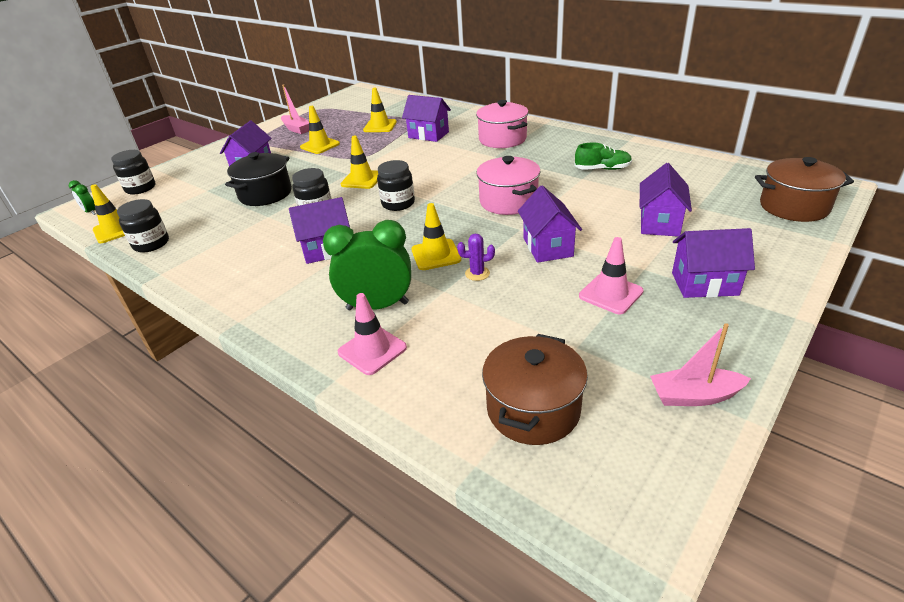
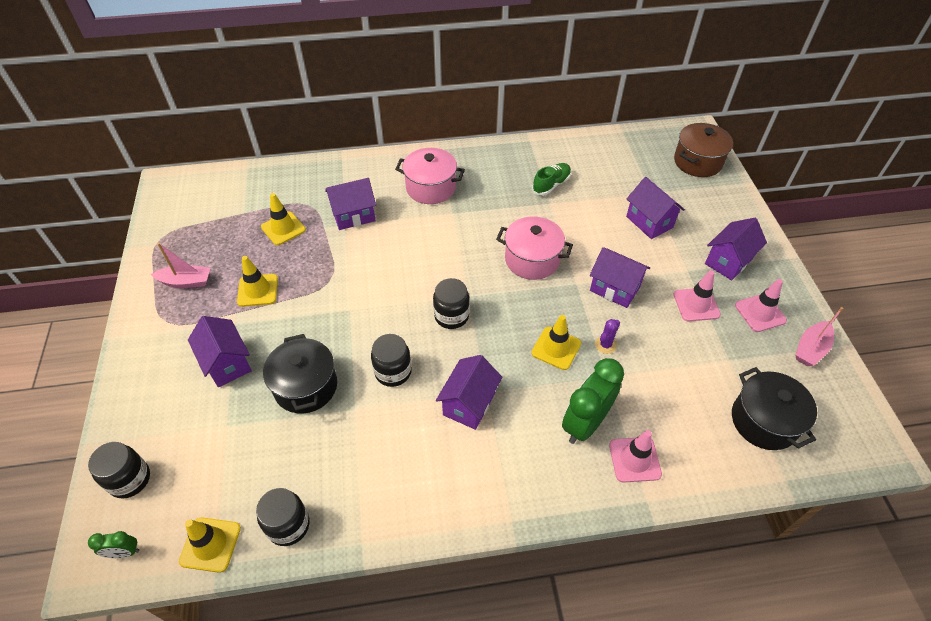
camera: 50 degrees left, 15 degrees up
(362, 179) = (376, 309): yellow traffic cone -> none
(533, 409) = (764, 421): brown pot -> black pot
(676, 336) = (760, 313): none -> pink traffic cone

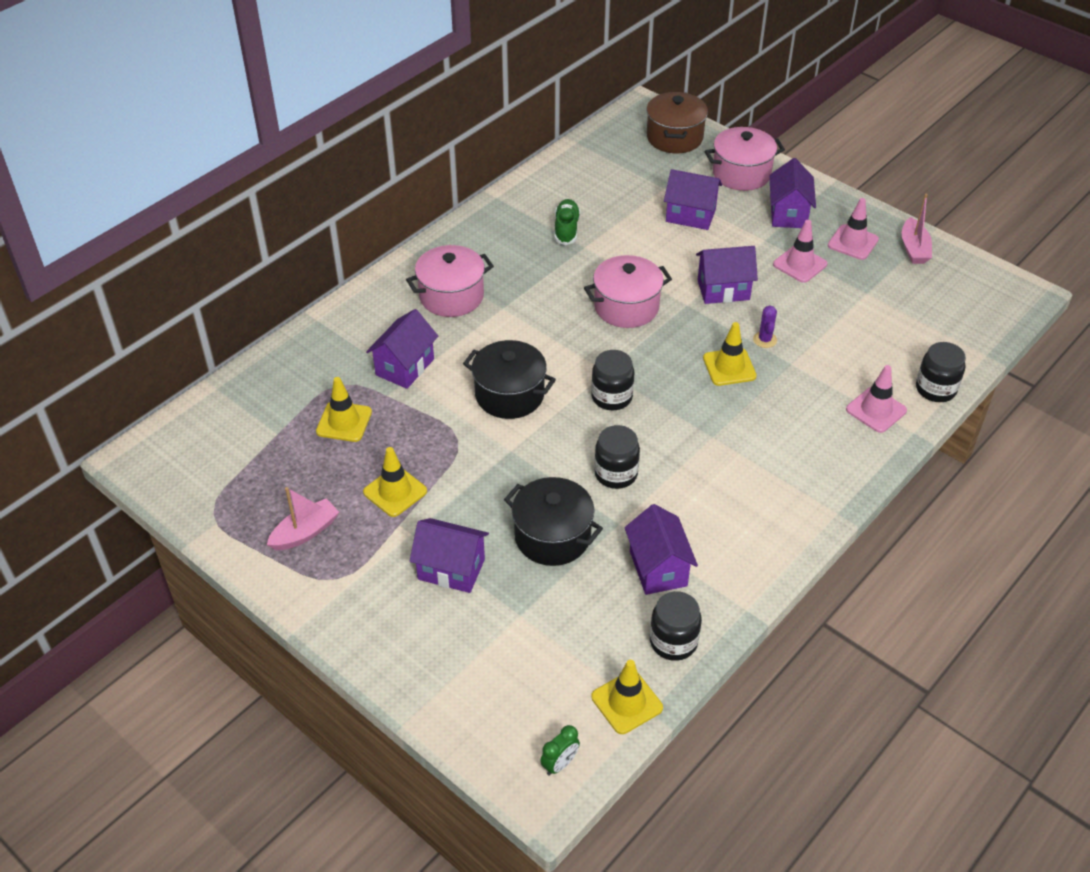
camera: 40 degrees left, 5 degrees down
(130, 479) = (487, 716): black jar -> black jar (935, 389)
(469, 404) = (709, 455): purple house -> purple house (658, 568)
(585, 423) = (814, 409): green clock -> none
(722, 212) = (741, 174): none -> pink pot
(764, 421) = (934, 323): black pot -> black pot (509, 395)

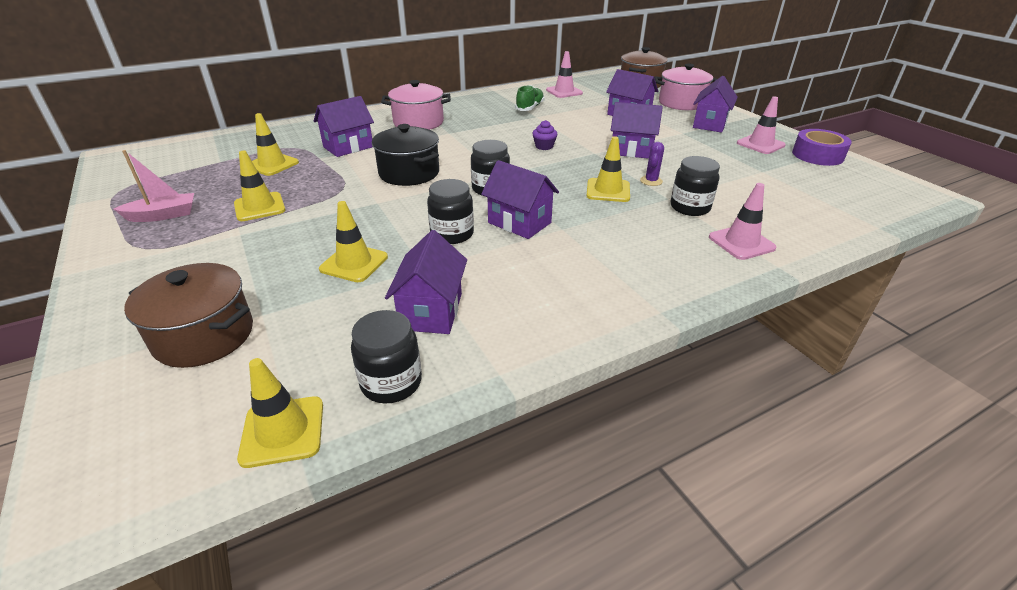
camera: 20 degrees right, 10 degrees down
(451, 569) = (242, 265): purple house -> purple house (519, 223)
(493, 649) = (204, 336): none -> brown pot
(552, 536) = (354, 263): black pot -> yellow traffic cone
(560, 764) = (137, 478): green clock -> none
(626, 307) = (544, 146): pink pot -> purple cupcake
(800, 264) = (706, 148): pink traffic cone -> pink traffic cone (564, 92)
(914, 249) = (817, 155): pink boat -> purple tape
(935, 389) = (814, 240): black jar -> black jar (690, 207)

